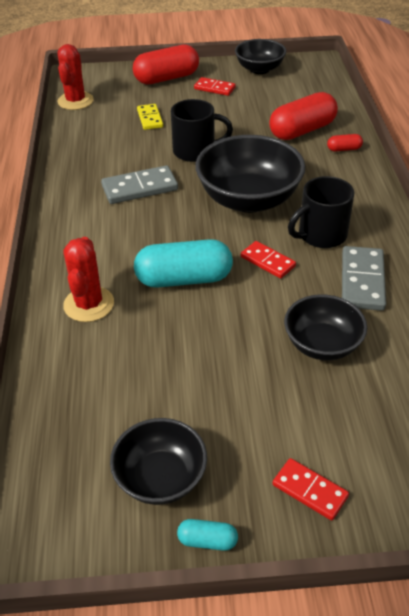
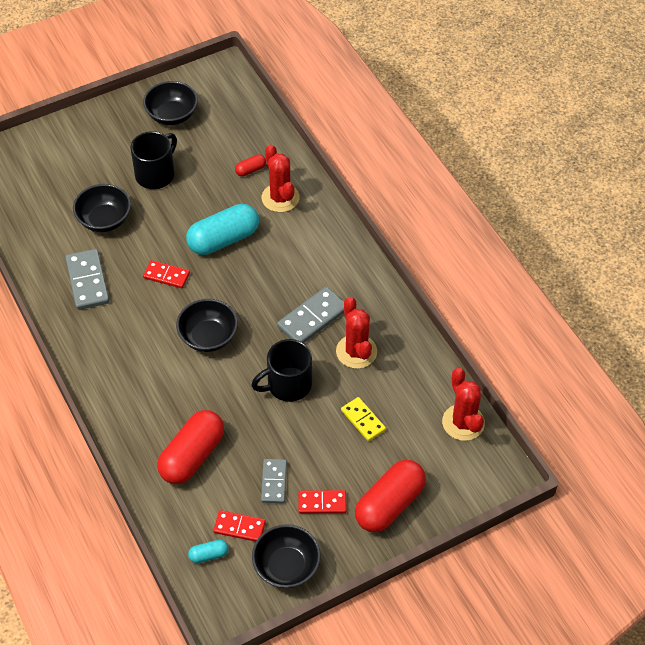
camera: 155 degrees right, 10 degrees up
(120, 157) = (356, 351): none -> red cactus
(207, 541) = (134, 97): turquoise capsule -> turquoise capsule (208, 555)
(244, 104) = (274, 482): none -> grey domino
(248, 199) = (208, 337): black bowl -> black bowl, size x0.61
(309, 491) = (88, 134): red domino -> red domino (239, 527)
(320, 235) = (132, 316): black mug -> black mug (156, 174)
(344, 149) = (140, 439): red capsule -> red capsule (250, 170)

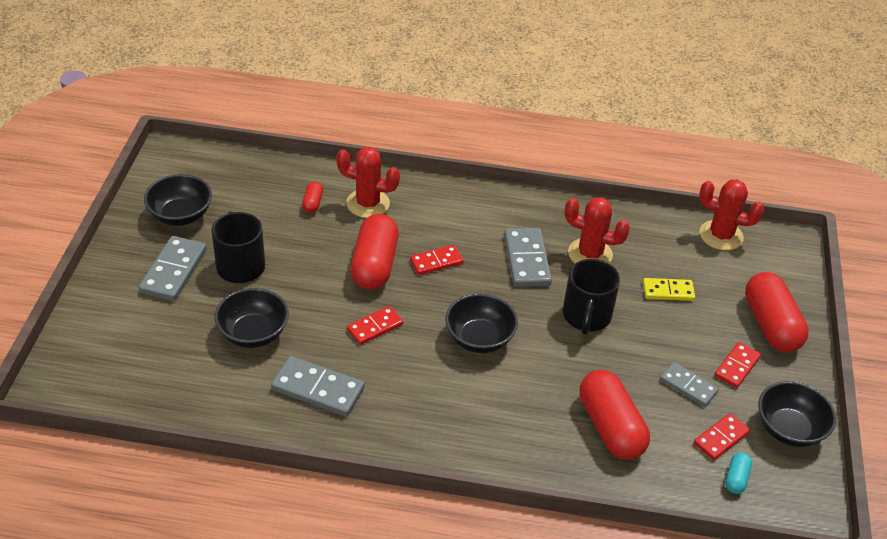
camera: 55 degrees left, 10 degrees down
(120, 146) = (173, 271): none -> grey domino
(223, 239) = (374, 265): turquoise capsule -> red capsule
(259, 270) = (436, 262): none -> red domino

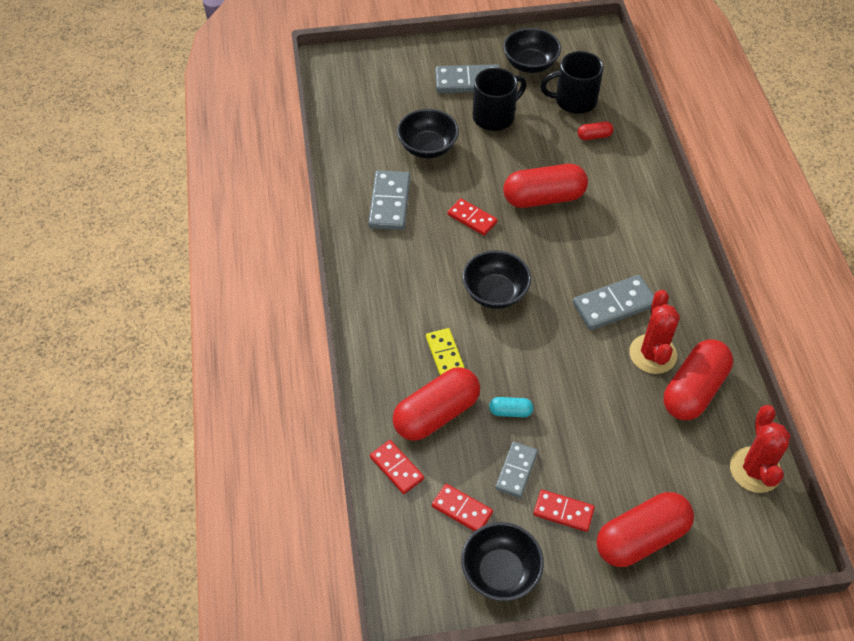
camera: 75 degrees right, 10 degrees up
(368, 203) = (617, 172): red cactus -> none
(436, 262) = (572, 238): red domino -> red domino (397, 468)
(586, 316) = (565, 368): black mug -> black mug (574, 101)
(635, 242) = (693, 390): none -> red capsule
(668, 291) = (638, 432): yellow domino -> yellow domino (444, 354)
(736, 478) = (418, 529): turquoise capsule -> turquoise capsule (510, 411)

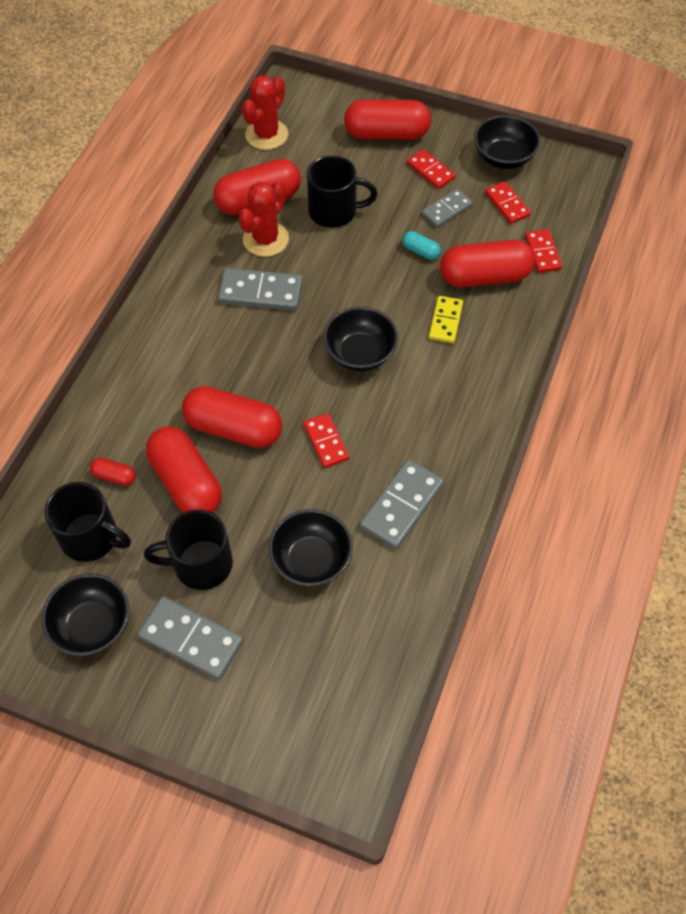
camera: 150 degrees left, 5 degrees up
(545, 153) = (186, 482): none -> red capsule
(618, 414) = (334, 211): none -> black mug

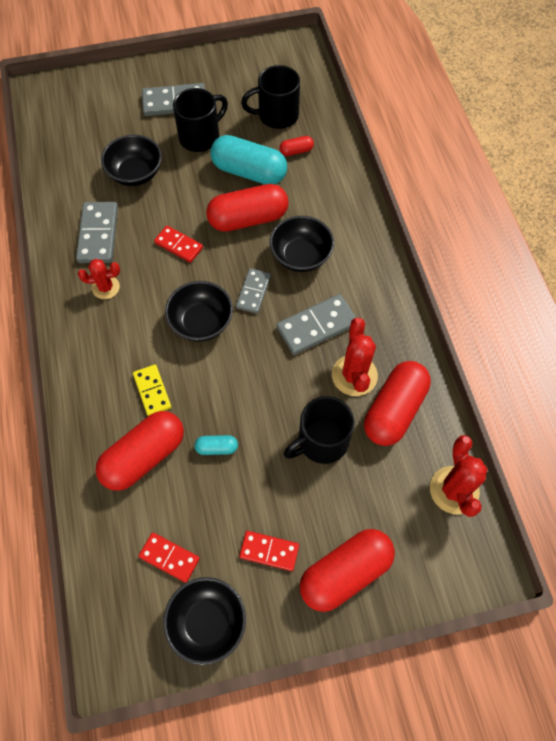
camera: 145 degrees right, 5 degrees up
(92, 625) = (234, 80): black bowl -> black bowl (301, 256)
(186, 482) = (249, 172): red capsule -> turquoise capsule
(429, 440) = (106, 287): none -> red cactus
(446, 210) = (222, 511): grey domino -> grey domino (253, 292)
(542, 253) = (105, 518): red domino -> none

